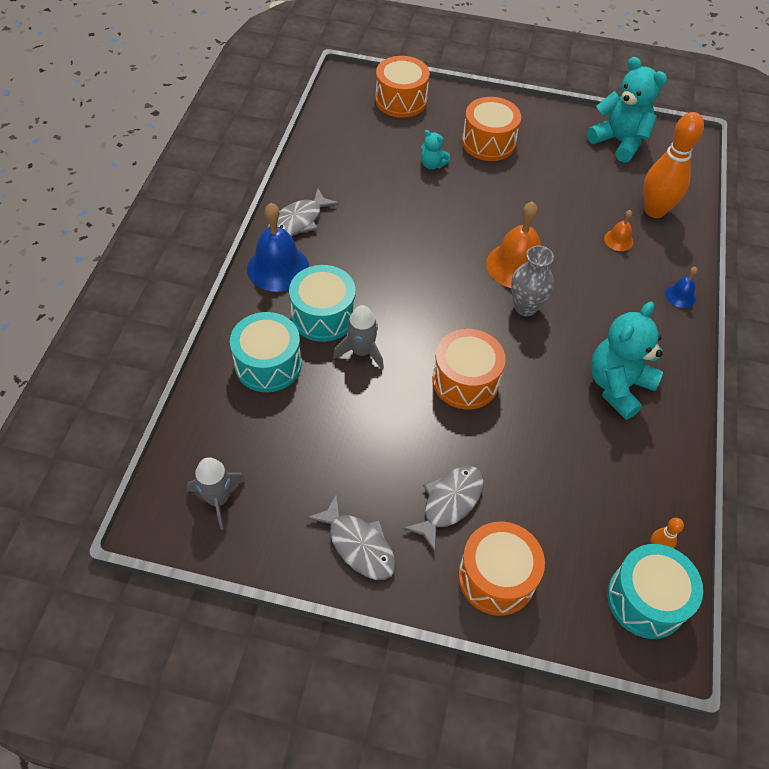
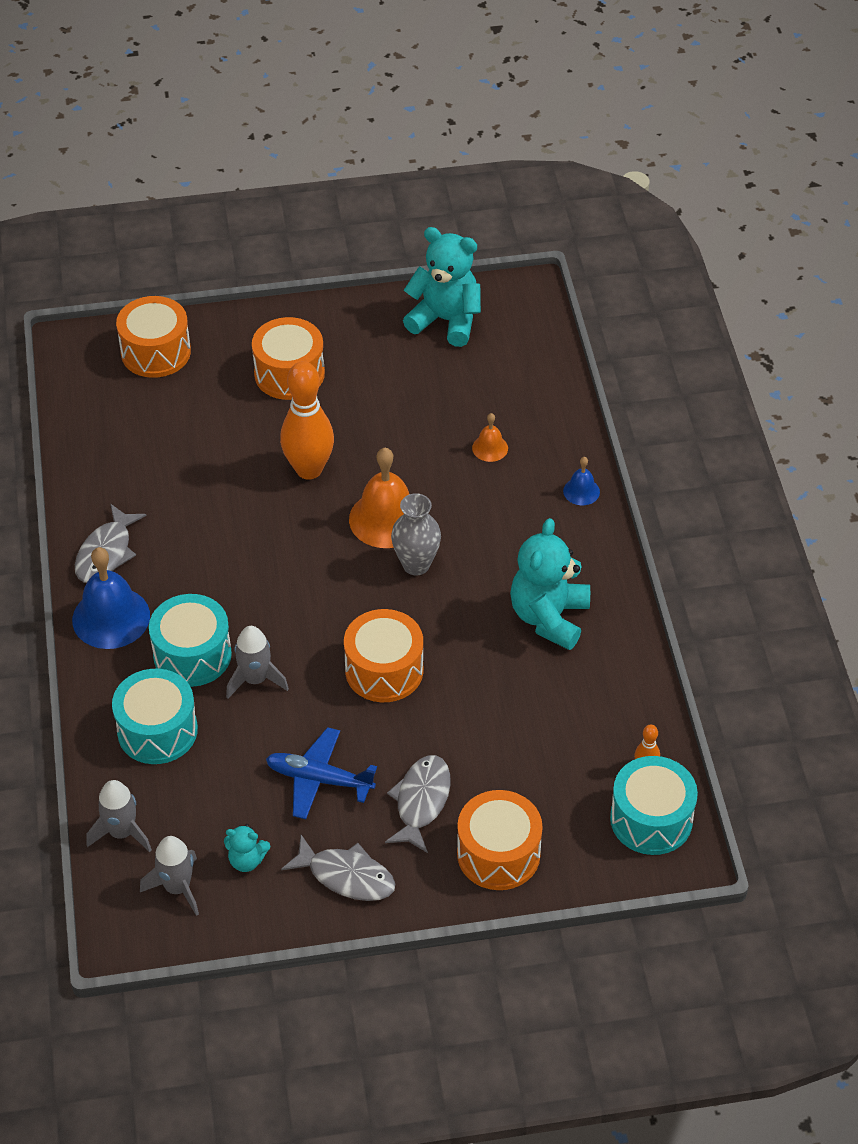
camera: 20 degrees left, 5 degrees down
(200, 435) = (122, 832): none -> grey rocket
(373, 451) = (318, 779): none -> blue plane
(432, 164) = (234, 426): turquoise teddy bear -> turquoise teddy bear (247, 860)
(654, 211) = (518, 397): orange bowling pin -> orange bowling pin (309, 469)

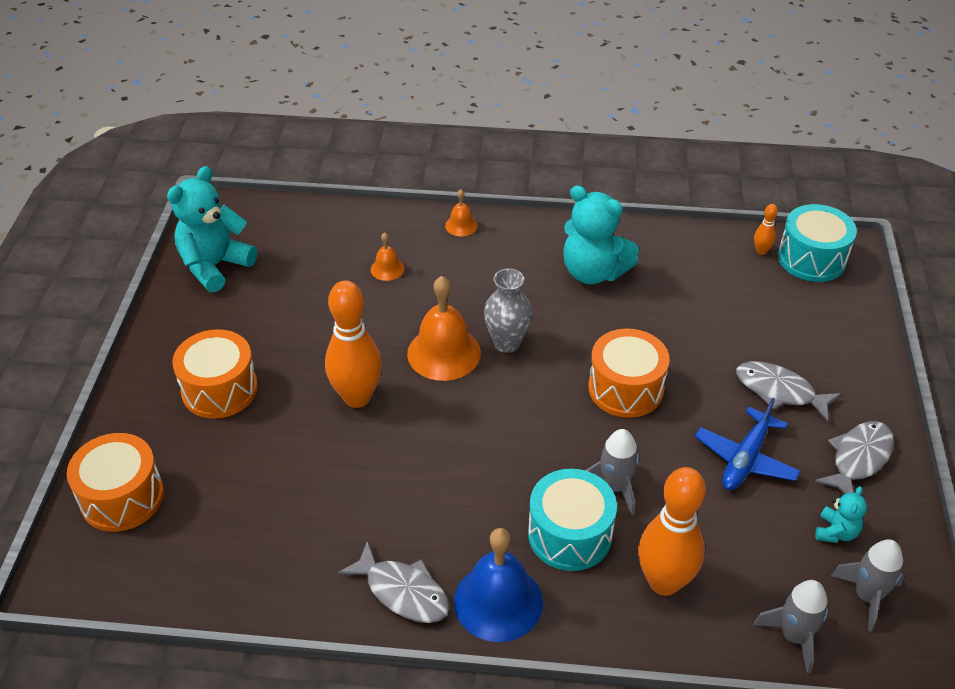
camera: 75 degrees left, 5 degrees down
(157, 730) = (664, 582): turquoise drum -> orange bowling pin
(498, 854) = (839, 353): orange drum -> none
(581, 491) = (461, 225): blue bell -> orange bell

